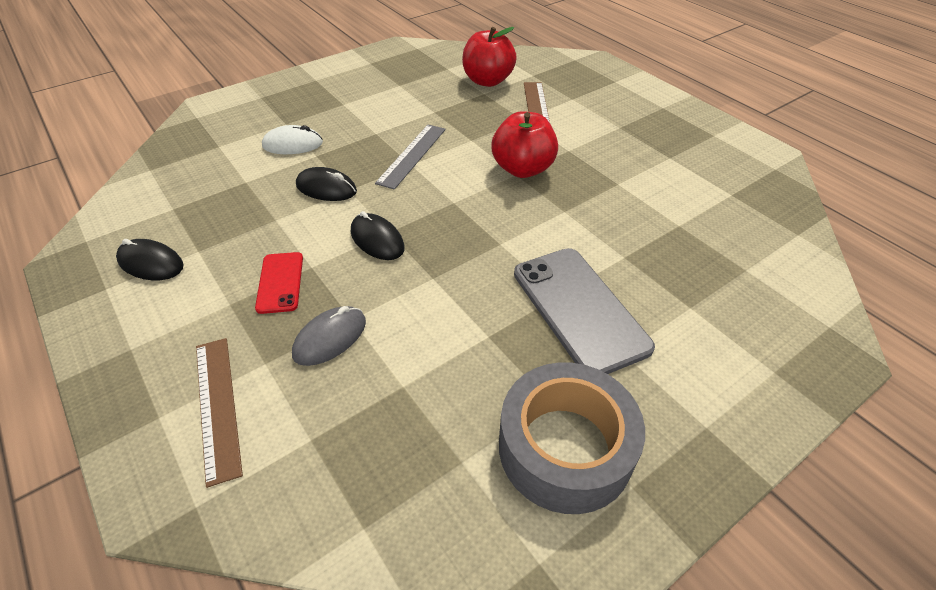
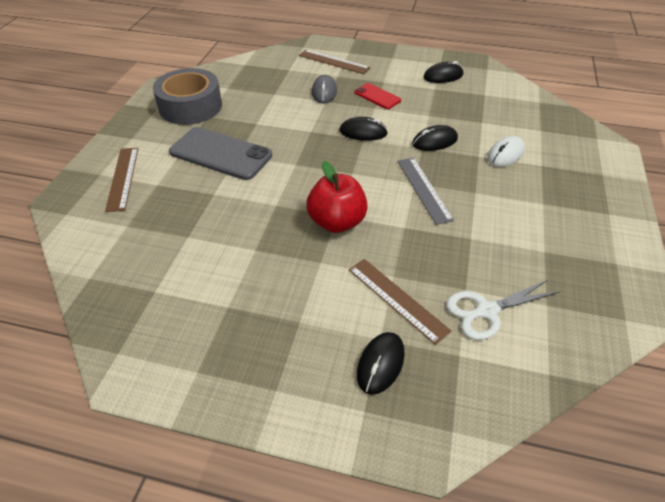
camera: 140 degrees right, 0 degrees up
(487, 81) = (486, 311): red apple -> white scissors
(585, 90) = (380, 364): none -> black mouse
(739, 344) = (123, 178): none -> brown ruler

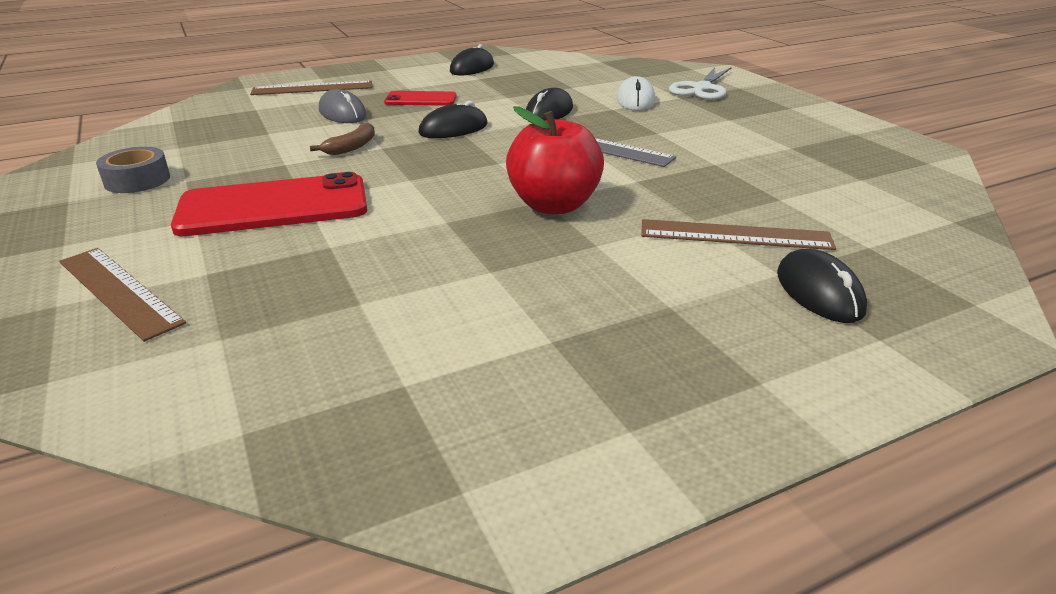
camera: 40 degrees left, 15 degrees down
(190, 106) = (137, 180): grey tape -> grey tape, size x0.51
(221, 153) = (274, 206): grey phone -> red phone
(298, 124) = (351, 147): none -> brown banana
(486, 311) = (826, 205): white scissors -> white scissors (701, 88)

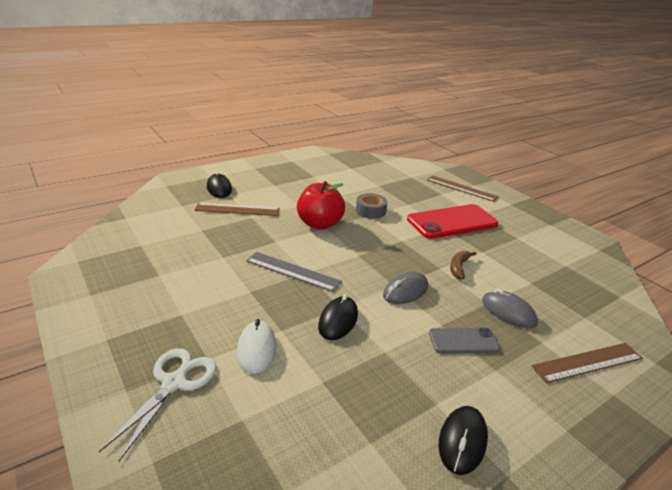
camera: 170 degrees right, 0 degrees up
(137, 180) = (541, 237): grey tape -> grey tape (370, 211)
(420, 99) = (463, 341): red phone -> grey phone
(453, 129) = (405, 291): black mouse -> grey mouse

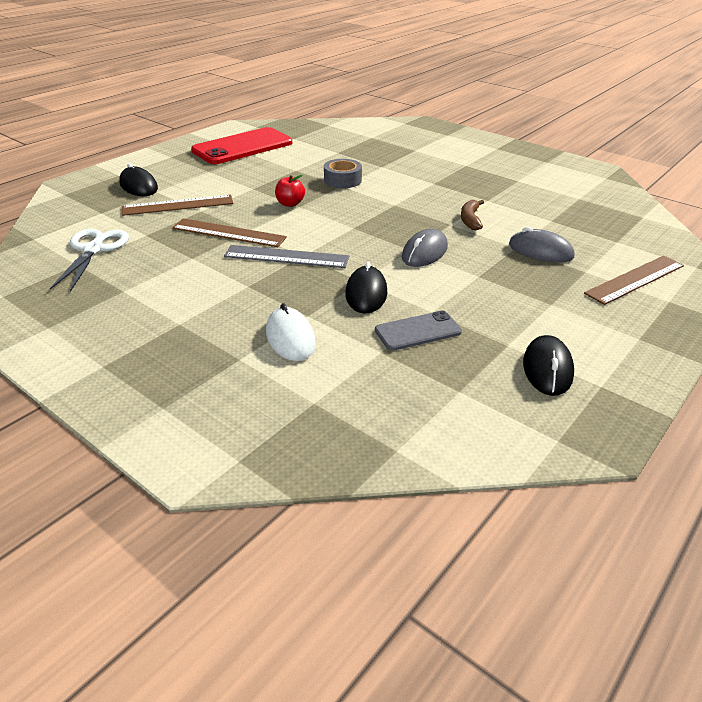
camera: 15 degrees left, 5 degrees up
(174, 383) = (215, 388): white scissors -> white scissors (94, 250)
(319, 224) = (290, 204): red apple -> red apple, size x0.50
(452, 222) = (441, 176): red phone -> red phone (243, 147)
(461, 188) = (434, 140): brown ruler -> brown ruler (229, 233)
(463, 341) = (508, 285): grey phone -> grey phone (417, 331)

